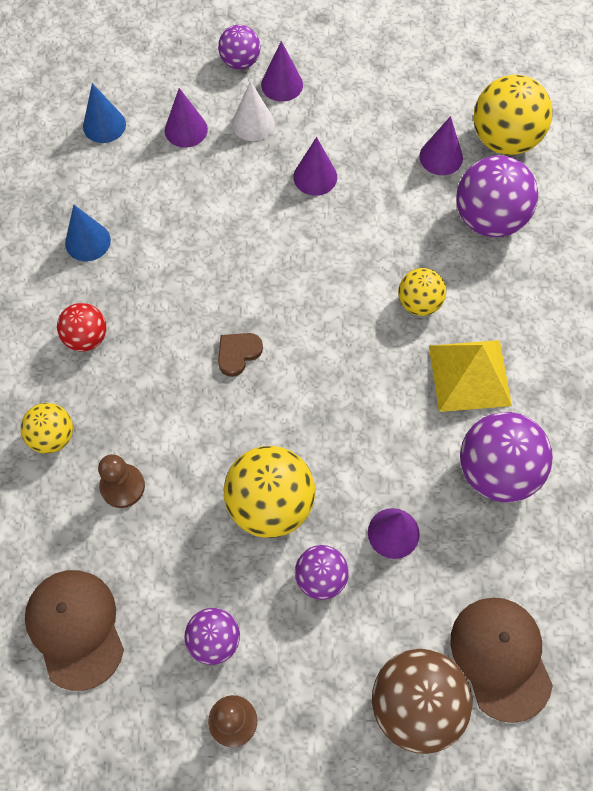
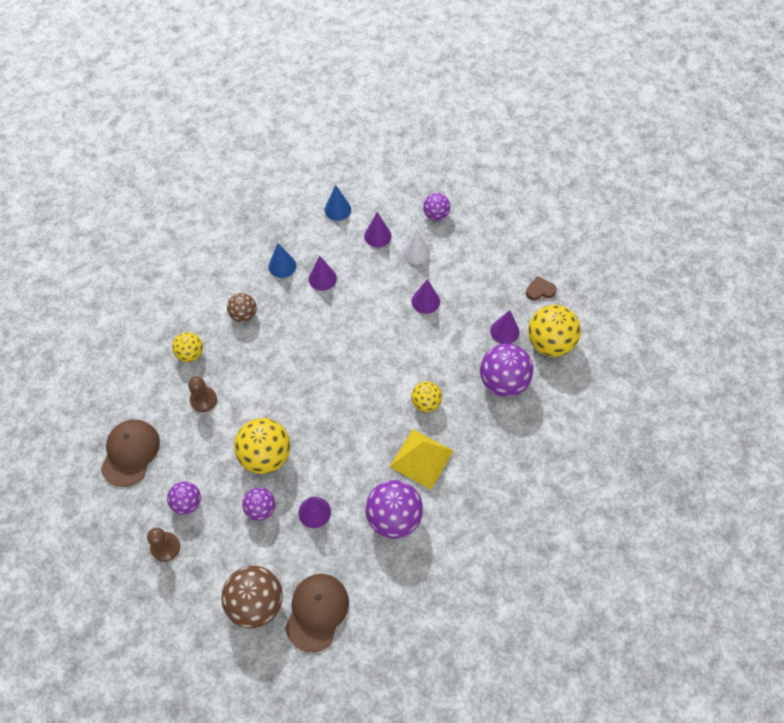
camera: 35 degrees right, 5 degrees down
(86, 338) = (244, 315): red ball -> brown ball
(238, 354) = (310, 370): brown heart -> brown heart (540, 290)
(282, 84) = (448, 240): purple cone -> purple cone (322, 278)

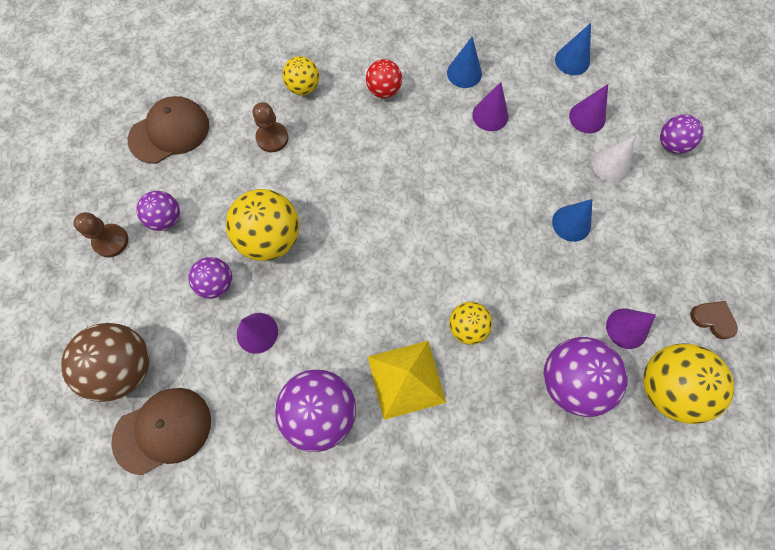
camera: 45 degrees right, 10 degrees up
(244, 315) = (384, 90): brown ball -> red ball
(425, 301) = (571, 223): purple cone -> blue cone

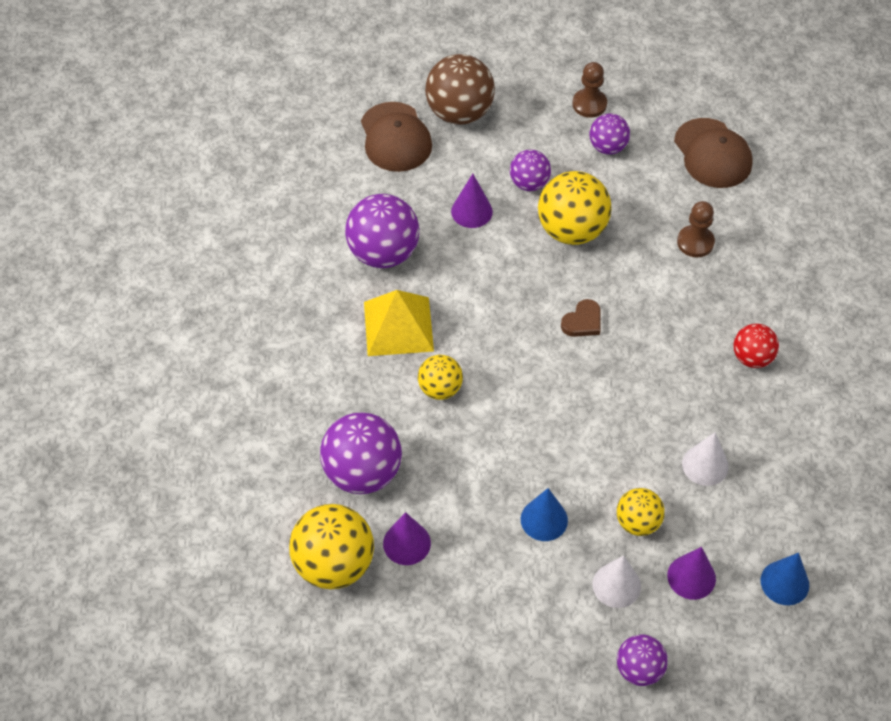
camera: 100 degrees right, 15 degrees down
(303, 87) = (762, 278): yellow ball -> yellow ball (638, 522)
(464, 73) = (772, 449): blue cone -> none
(490, 115) = (705, 465): purple cone -> white cone
(713, 319) = (397, 639): brown heart -> brown heart (582, 321)

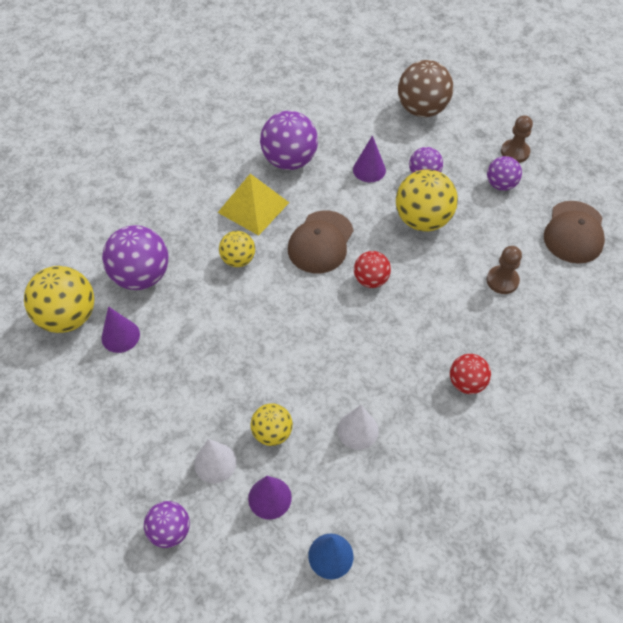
camera: 40 degrees right, 0 degrees up
(395, 137) = (367, 101): brown cap -> brown cap (320, 242)
(544, 519) = (215, 384): blue cone -> none
(582, 321) = (371, 280): brown heart -> red ball

